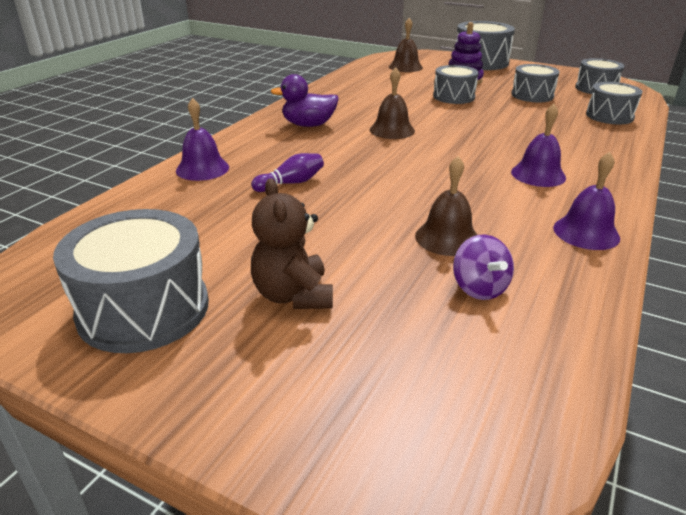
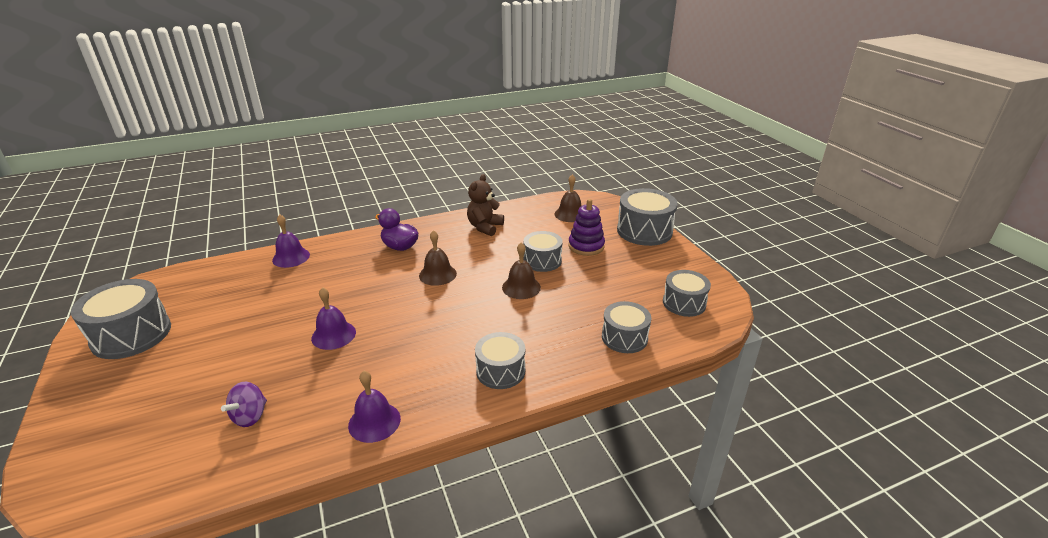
camera: 40 degrees right, 0 degrees up
(291, 183) = (308, 290): purple bowling pin -> none
(293, 295) = (182, 364): brown teddy bear -> brown teddy bear (485, 227)
(447, 238) = (301, 375): brown bell -> brown bell (521, 287)
(532, 95) = (608, 286): grey drum -> grey drum (500, 371)
(538, 174) = (446, 361): purple bell -> purple bell (333, 335)

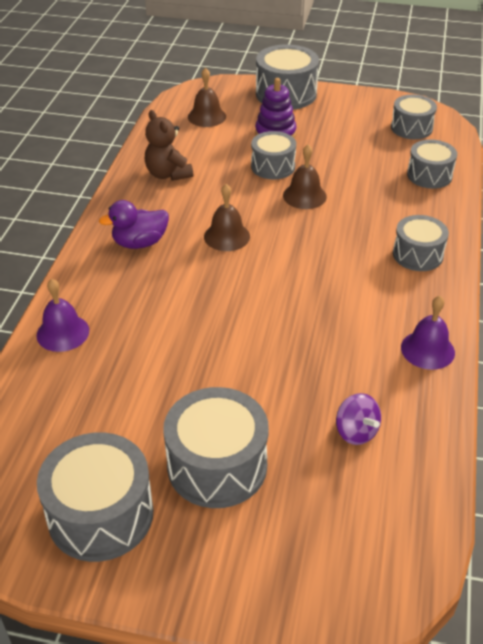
camera: 55 degrees left, 10 degrees up
(190, 363) = (217, 465): none -> grey drum
(333, 335) = (268, 340): purple bell -> none

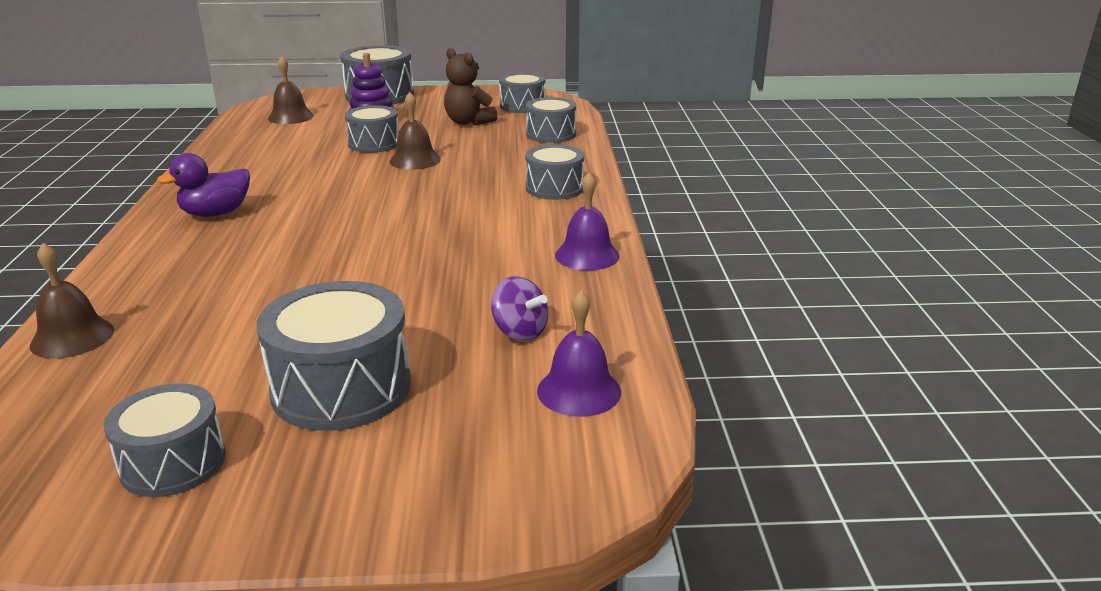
camera: 15 degrees left, 15 degrees down
(63, 332) = (112, 298): purple bell -> purple bell (579, 391)
(100, 514) = (173, 463): grey drum -> grey drum, size x0.64
(168, 174) = (248, 160): brown teddy bear -> brown teddy bear (468, 122)
(227, 236) = (326, 197): brown bell -> brown bell (72, 337)

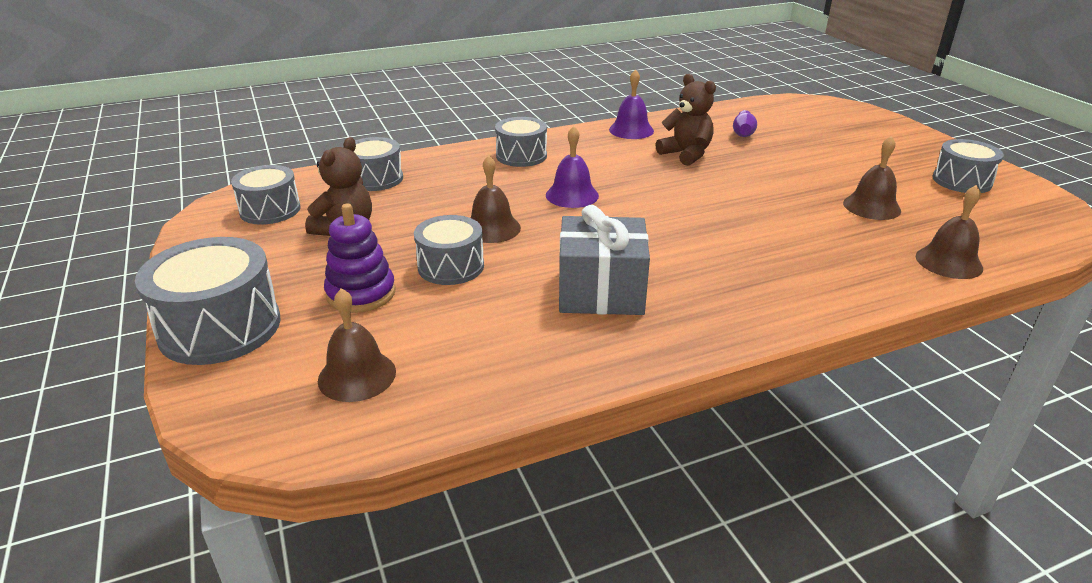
camera: 110 degrees left, 5 degrees up
(216, 213) = (713, 292): purple duck -> none
(221, 343) = (871, 206): none -> brown bell
(276, 179) = (601, 292): none -> grey gift
(341, 388) = (853, 161): grey drum -> none
(481, 270) = (686, 154): none -> brown teddy bear
(520, 332) = (743, 132): purple spinning top -> purple bowling pin
(579, 391) = (775, 113): purple bell -> purple bell (572, 195)

